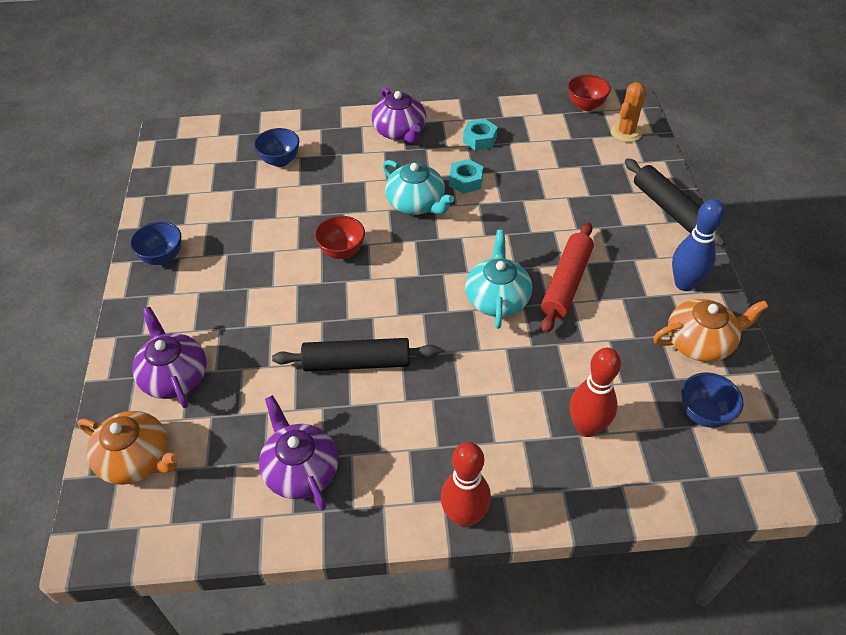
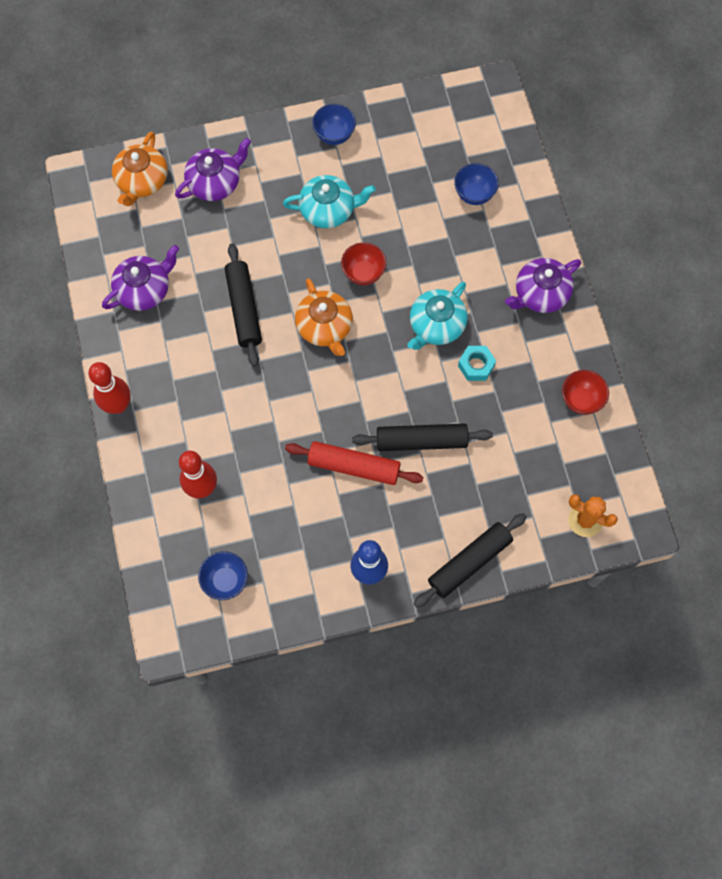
camera: 80 degrees right, 20 degrees up
(479, 139) = (543, 372): turquoise nut -> none
(497, 298) = (327, 409): turquoise teapot -> turquoise teapot (328, 210)
(541, 228) = (421, 441): none -> black rolling pin
(585, 106) = (624, 476): red bowl -> red bowl (581, 400)
(700, 342) = (301, 582): orange teapot -> orange teapot (325, 327)

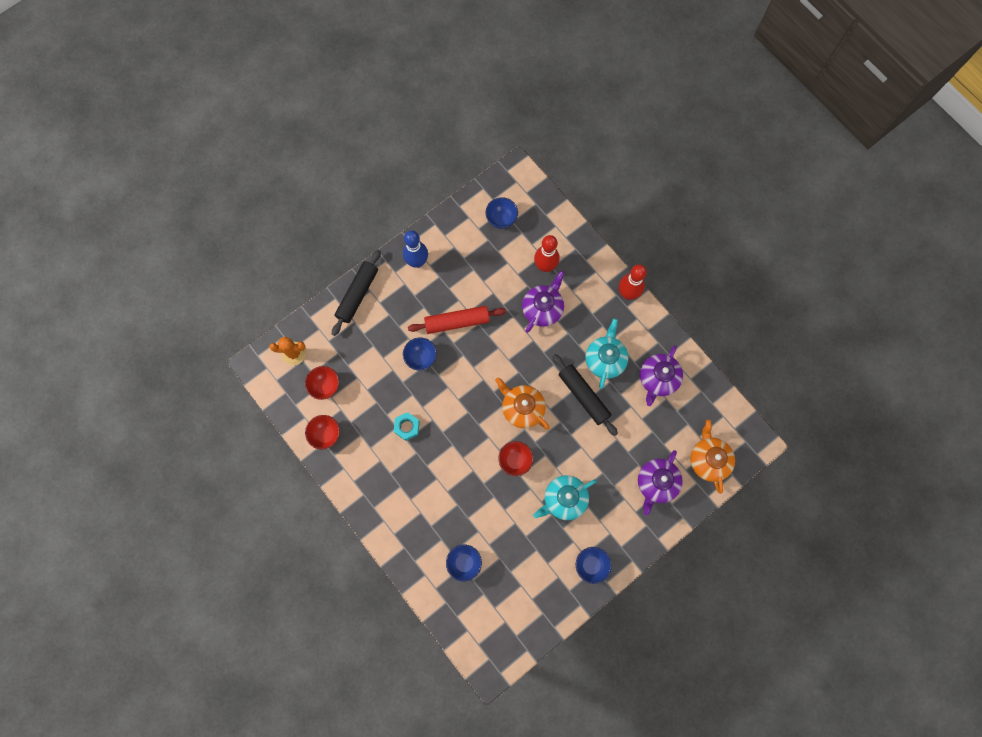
camera: 155 degrees right, 5 degrees up
(421, 441) = (421, 358): black rolling pin -> blue bowl
(436, 325) = (447, 444): turquoise teapot -> turquoise teapot (605, 359)
(540, 294) = (383, 502): purple teapot -> purple teapot (543, 308)
(559, 459) = (325, 386): none -> red bowl

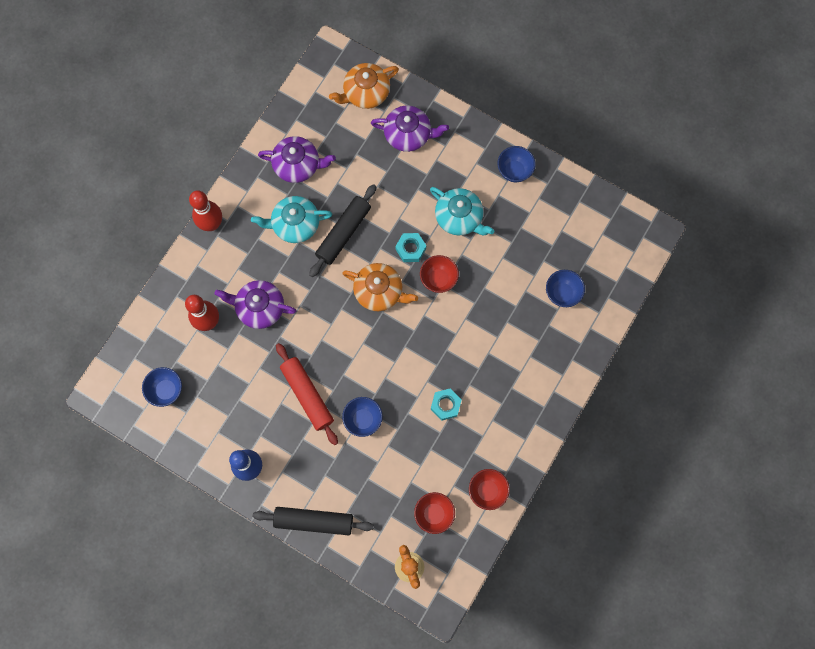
camera: 110 degrees left, 0 degrees up
(522, 408) = (379, 291): orange teapot -> orange teapot turned 90 degrees counterclockwise
(550, 447) = (410, 249): none -> turquoise nut

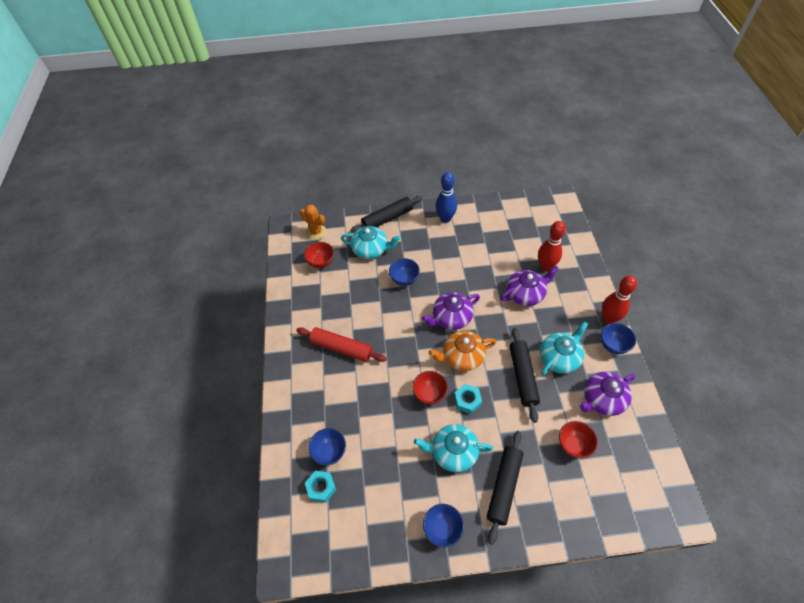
camera: 145 degrees right, 20 degrees down
(166, 390) = (528, 221): blue bowl -> blue bowl (613, 346)
(307, 395) = (449, 270): red rolling pin -> red rolling pin (341, 348)
(365, 93) = (619, 500): orange teapot -> none
(367, 489) = (371, 249): none -> turquoise teapot
(408, 134) = (552, 491): purple teapot -> purple teapot (451, 318)
(442, 163) = (504, 487): none -> black rolling pin
(445, 405) = (359, 321): turquoise nut -> turquoise nut (321, 488)
(487, 491) = (296, 294): red bowl -> red bowl (573, 445)

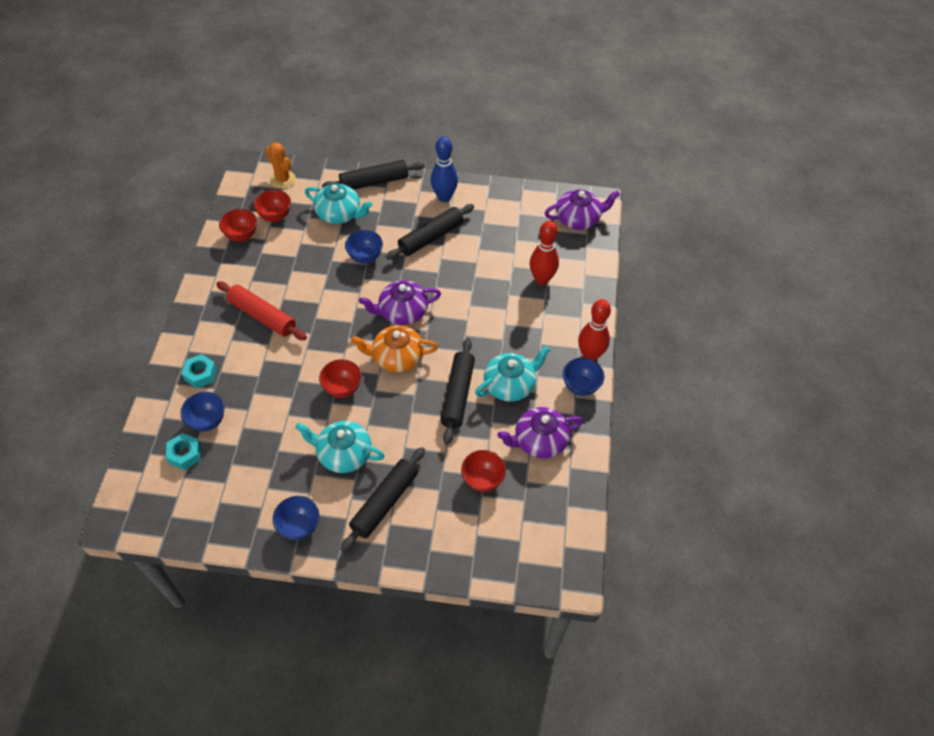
camera: 10 degrees right, 0 degrees up
(300, 285) = (241, 236): none -> red bowl
(448, 252) = (430, 237): none -> black rolling pin
(467, 400) = (382, 405): turquoise nut -> turquoise nut (200, 374)
(525, 294) = (503, 305): purple teapot -> purple teapot (578, 219)

